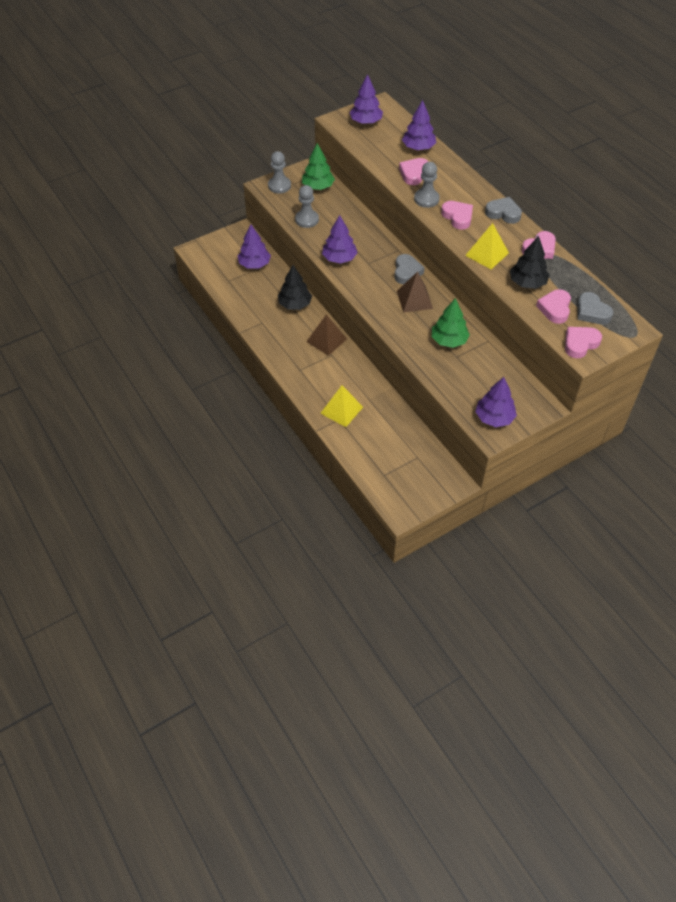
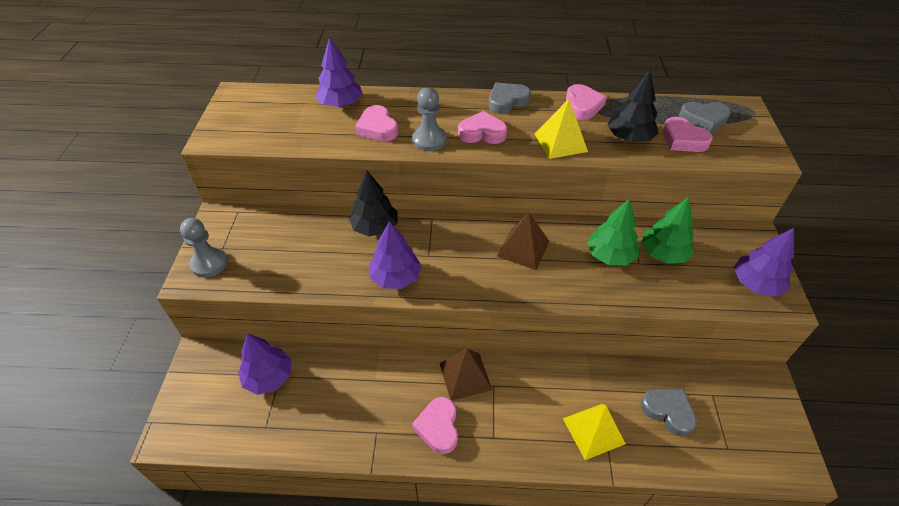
camera: 55 degrees left, 5 degrees down
(295, 304) = (378, 374): black tree -> black tree (375, 227)
(307, 220) = (298, 271): grey pawn -> none
(318, 187) = (256, 228): green tree -> green tree (663, 253)
(366, 122) = (248, 118): purple tree -> none
(407, 272) = (473, 230): grey heart -> grey heart (668, 411)
(580, 344) = (748, 149): pink heart -> pink heart (438, 427)

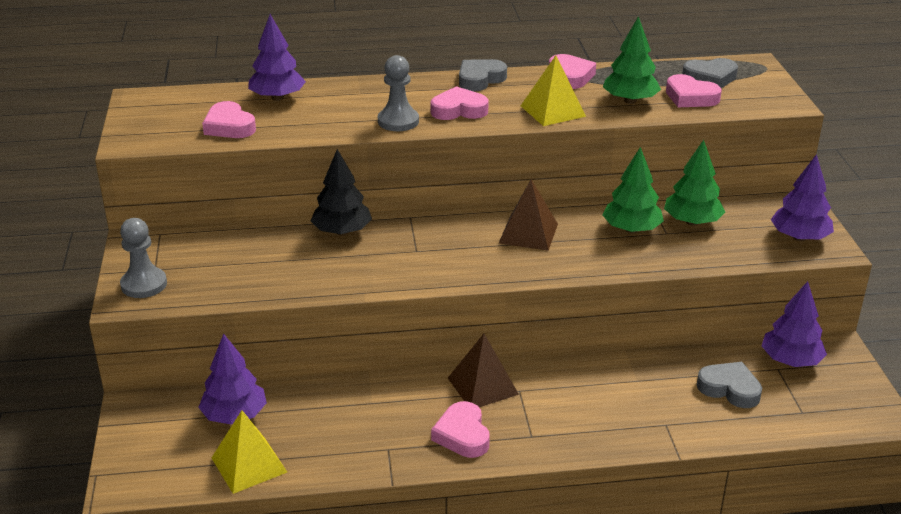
camera: 10 degrees left, 15 degrees down
(377, 128) = (332, 116): pink heart -> pink heart (229, 126)
(395, 277) = (383, 274): purple tree -> purple tree (790, 361)
(593, 431) = (647, 415): yellow pyramid -> yellow pyramid (249, 465)
(629, 138) = (630, 101): black tree -> green tree

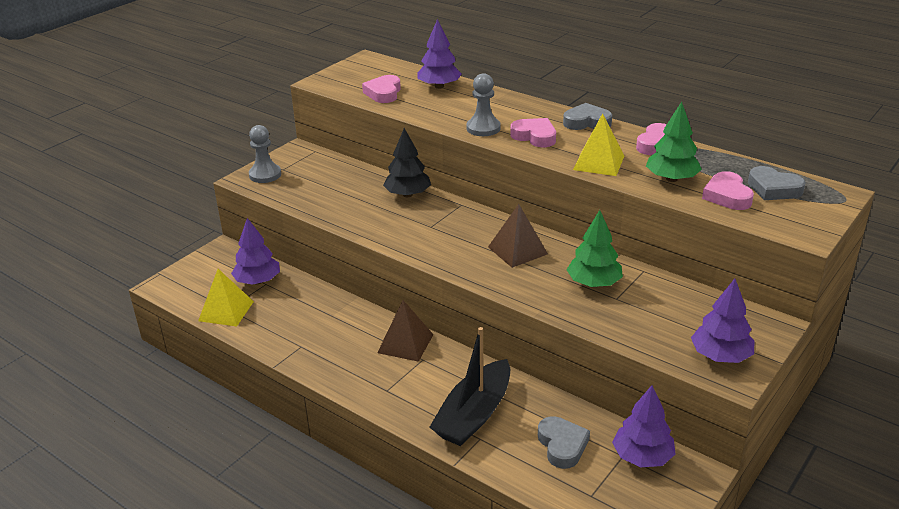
camera: 45 degrees right, 0 degrees up
(462, 435) = (350, 364): pink heart -> none
(632, 408) = (474, 414): none -> black boat
(692, 222) = (650, 301): green tree -> none

